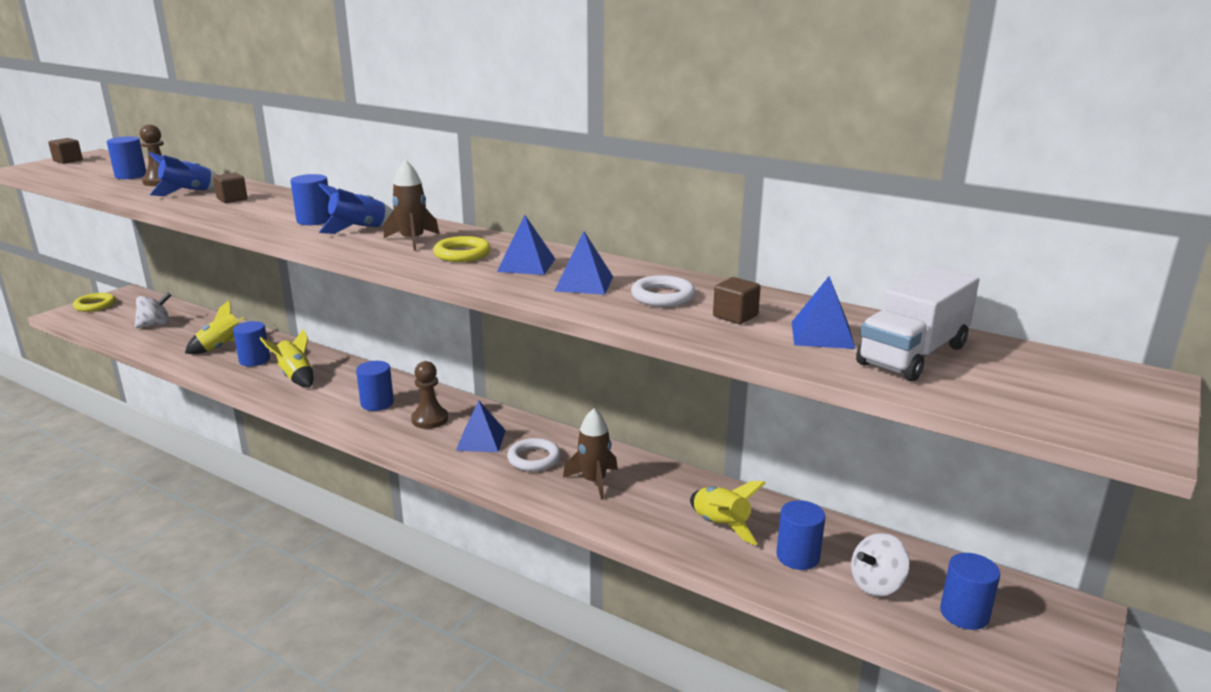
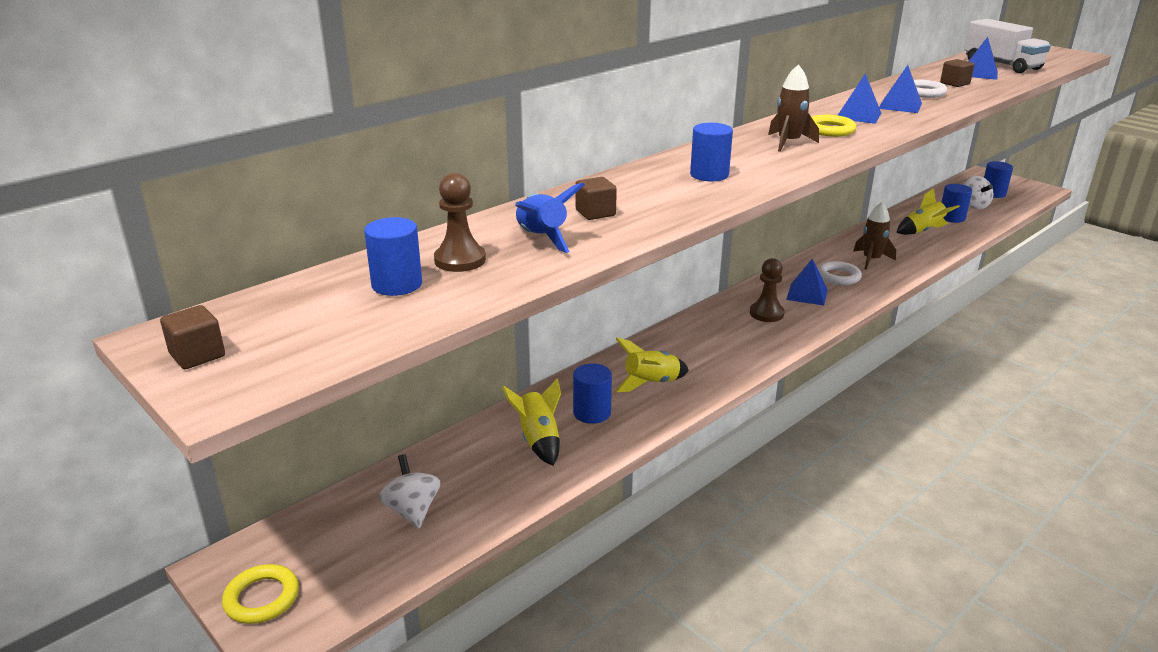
camera: 75 degrees left, 5 degrees up
(359, 229) = (747, 159): blue rocket -> none
(377, 403) = (728, 337): blue cylinder -> none

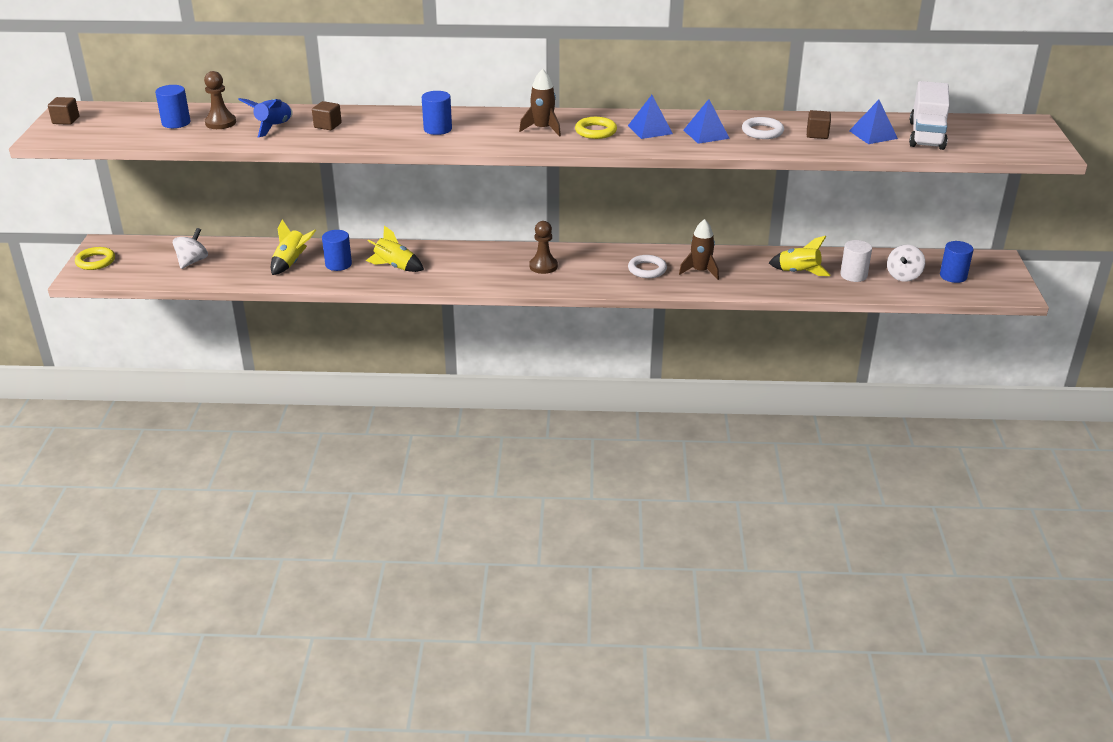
camera: 45 degrees right, 5 degrees up
(807, 294) = (597, 269): blue pyramid -> none
(951, 218) = (853, 275): blue cylinder -> white cylinder

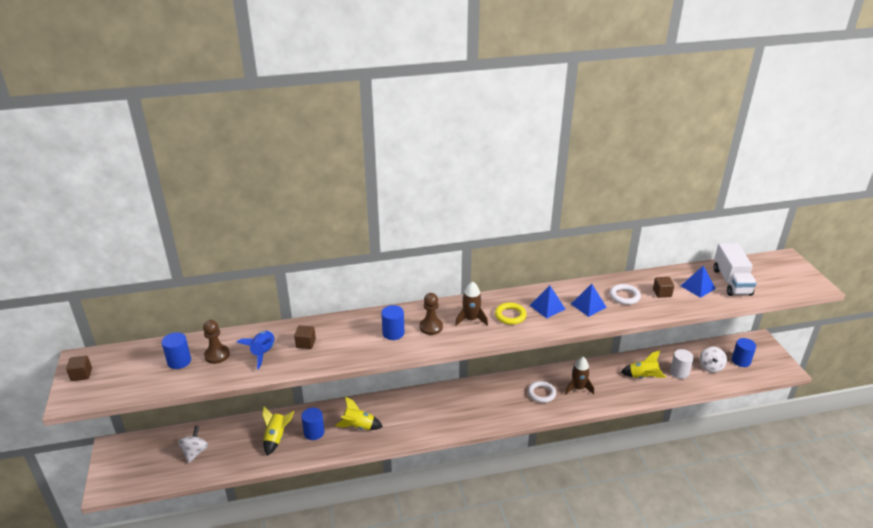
camera: 15 degrees left, 0 degrees up
(95, 261) = (112, 468): yellow ring -> none
(543, 266) = (467, 404): brown pawn -> brown pawn (431, 327)

